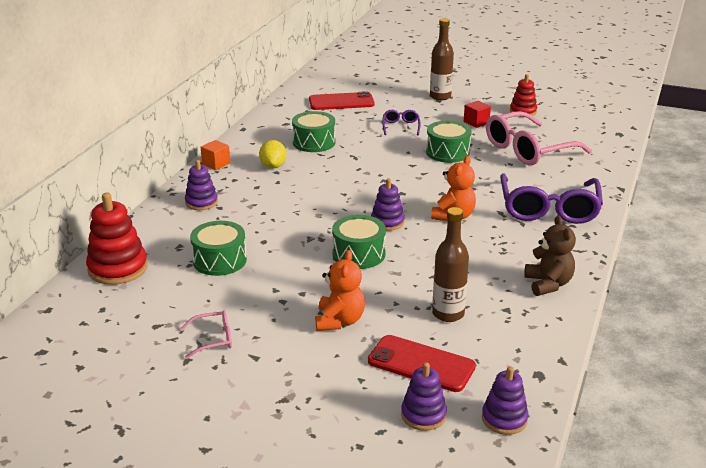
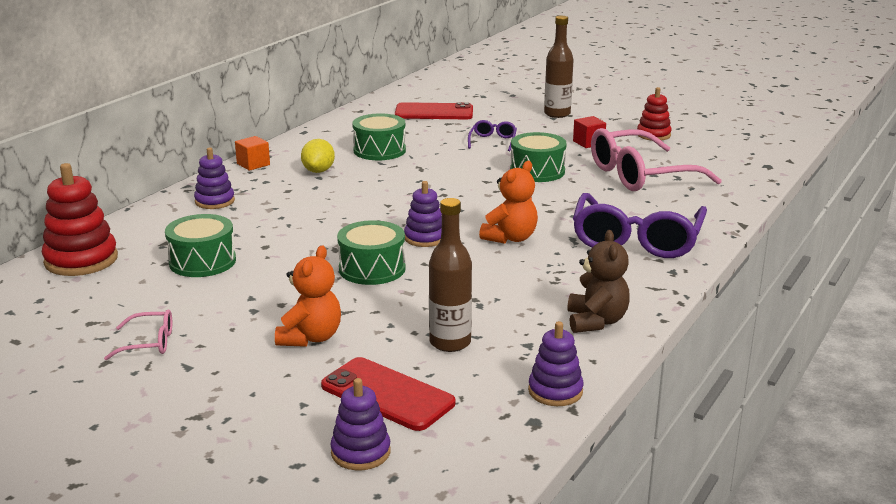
camera: 10 degrees right, 5 degrees down
(504, 419) = (463, 468): purple stacking toy -> purple stacking toy (555, 391)

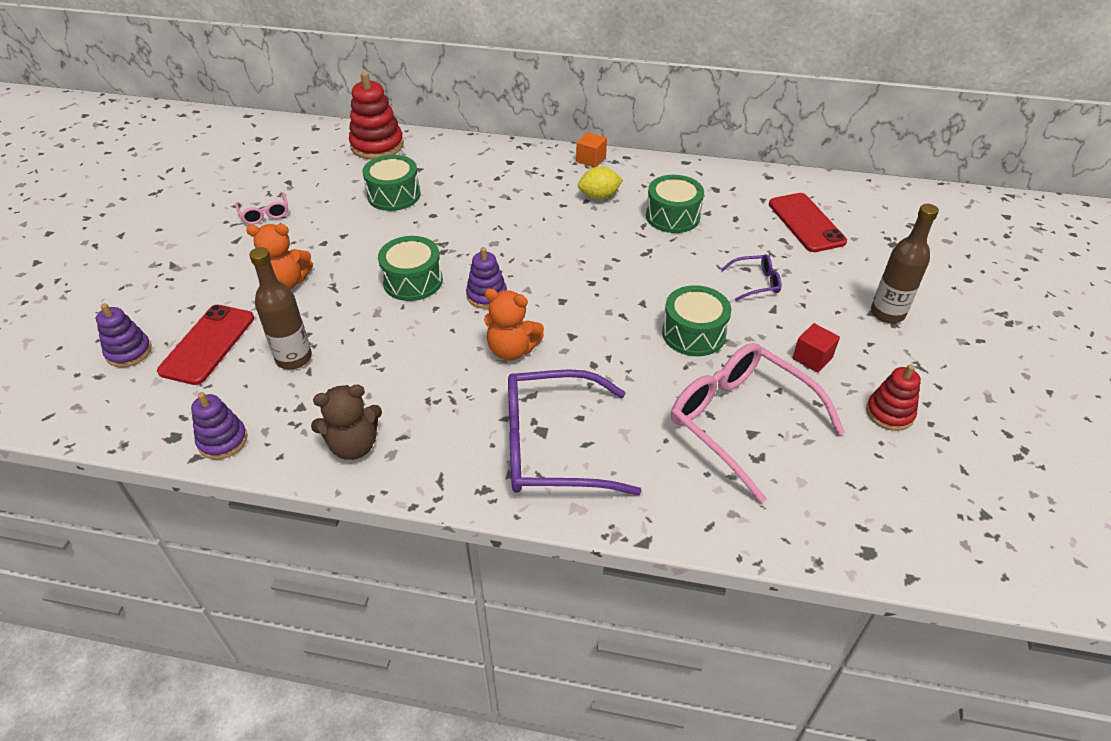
camera: 70 degrees right, 20 degrees up
(215, 201) = (504, 166): purple stacking toy -> none

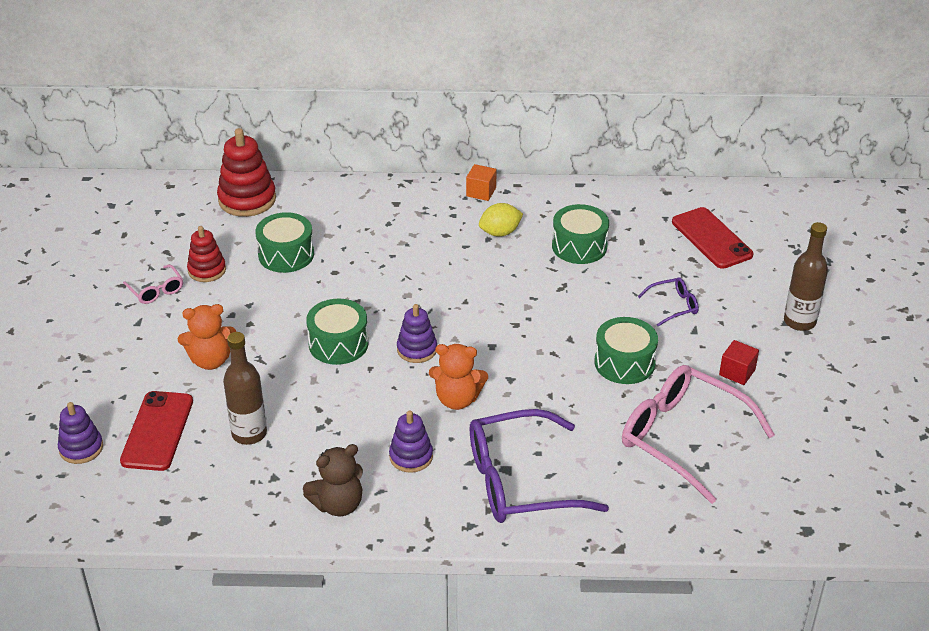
camera: 10 degrees left, 5 degrees down
(223, 440) = (213, 516): purple stacking toy -> purple stacking toy (411, 456)
(889, 413) = (811, 413): red stacking toy -> red stacking toy (207, 270)

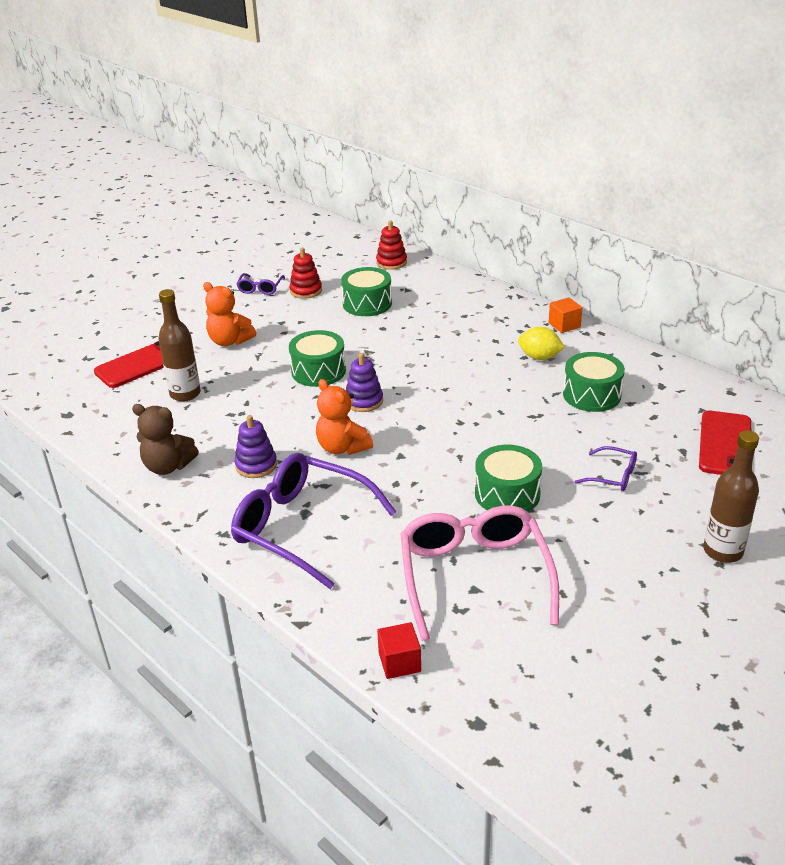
camera: 45 degrees right, 5 degrees down
(81, 448) = (91, 351): purple stacking toy -> none
(156, 290) = (260, 288): pink glasses -> purple glasses
(247, 199) = (391, 262): red stacking toy -> red stacking toy, size x0.62
(737, 372) = (598, 556): red cube -> red cube (399, 662)

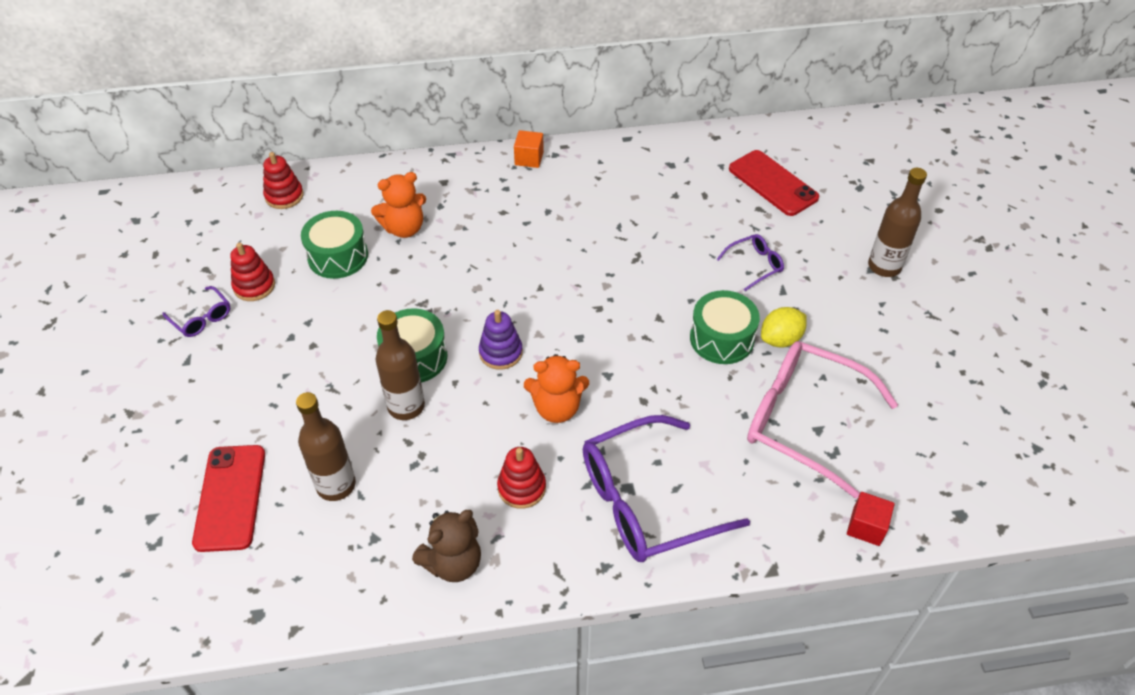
camera: 55 degrees left, 15 degrees up
(229, 341) = (276, 397): orange teddy bear -> orange teddy bear (404, 228)
(256, 465) = (521, 488): purple stacking toy -> red stacking toy
(274, 388) = (406, 406): none -> brown bottle
(539, 357) = (559, 202): yellow lemon -> yellow lemon (780, 339)
(591, 395) = (643, 208): green drum -> none

